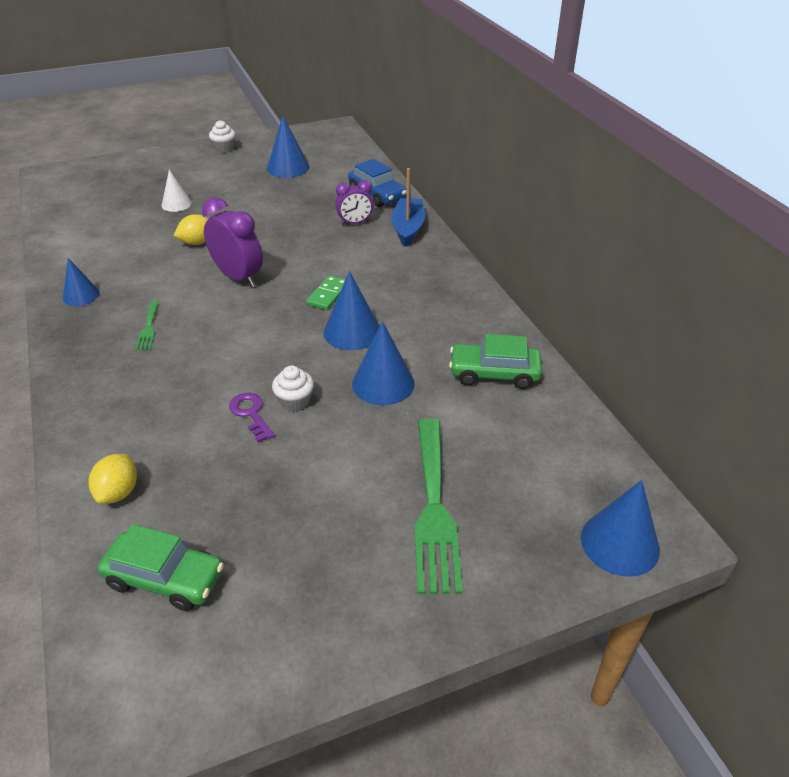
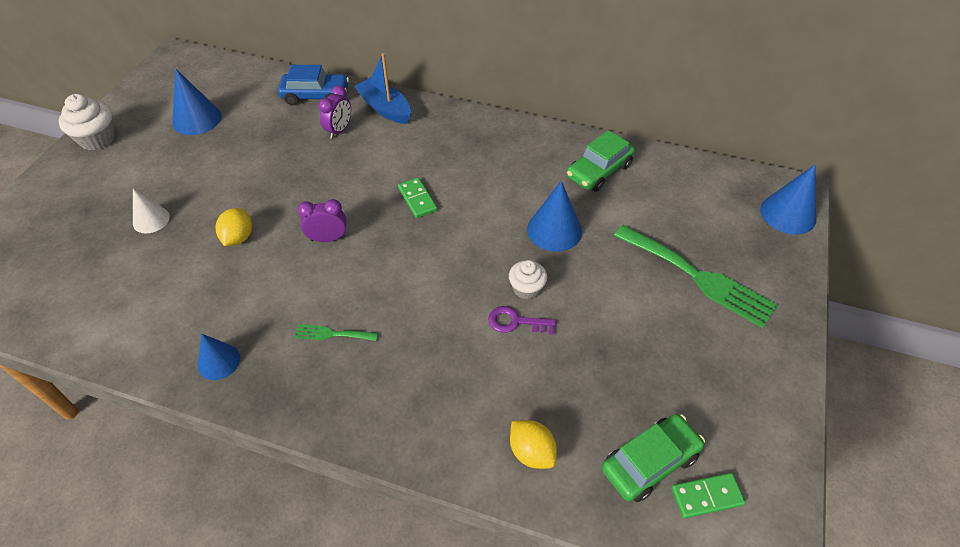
camera: 50 degrees left, 10 degrees up
(148, 328) = (332, 334): green fork -> green fork turned 150 degrees clockwise
(155, 642) = (706, 496): none -> green domino
(224, 148) = (98, 139): white cupcake -> white cupcake, size x1.54
(238, 277) = (328, 238): purple clock -> purple clock, size x0.62
(352, 332) = (478, 212): blue cone -> none

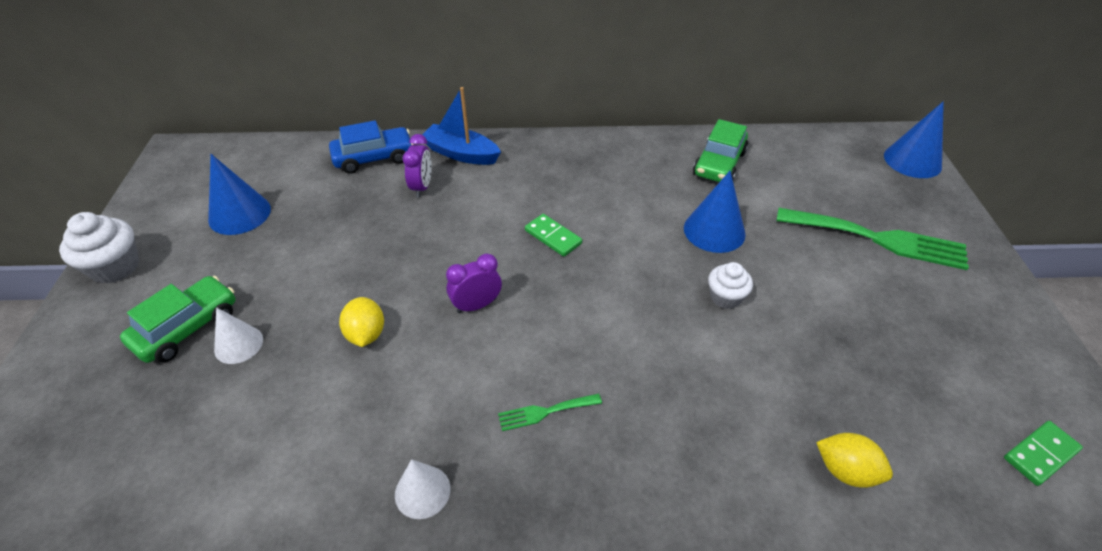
camera: 20 degrees left, 5 degrees down
(218, 361) = (422, 491): blue cone -> white cone
(515, 322) = (737, 335): purple key -> none
(649, 462) = (965, 438): green car -> green car (187, 327)

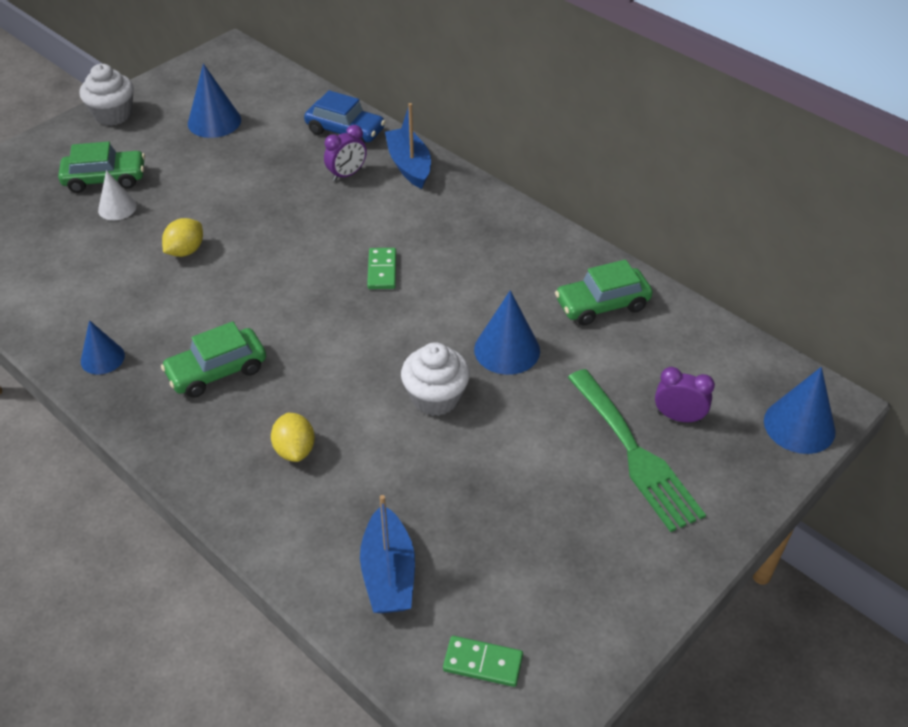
camera: 45 degrees right, 0 degrees up
(422, 491) = (102, 358): white cone -> blue cone
(476, 305) = (268, 280): purple clock -> purple clock (678, 417)
(545, 412) = (217, 371): green fork -> green car
(725, 297) = (435, 398): white cupcake -> white cupcake, size x1.54
(845, 471) = (335, 550): yellow lemon -> yellow lemon (295, 450)
(899, 451) = (388, 573): none -> blue boat

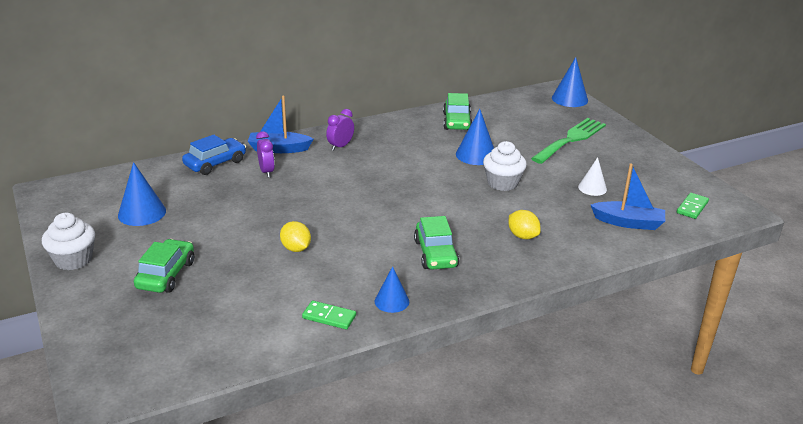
camera: 70 degrees left, 15 degrees down
(117, 208) = (212, 273): white cone -> white cone (592, 188)
(295, 450) = (522, 236): yellow lemon -> yellow lemon turned 45 degrees clockwise
(382, 270) = (378, 178): green domino -> green domino (329, 317)
(635, 454) = (571, 139): green fork -> green fork turned 45 degrees counterclockwise
(678, 417) = (551, 123): purple clock -> purple clock (340, 146)

